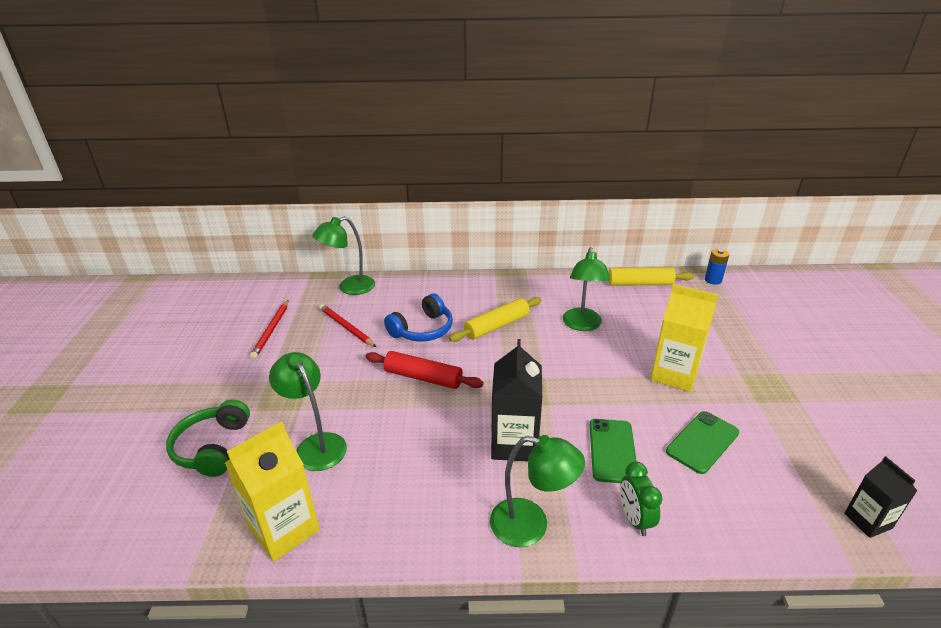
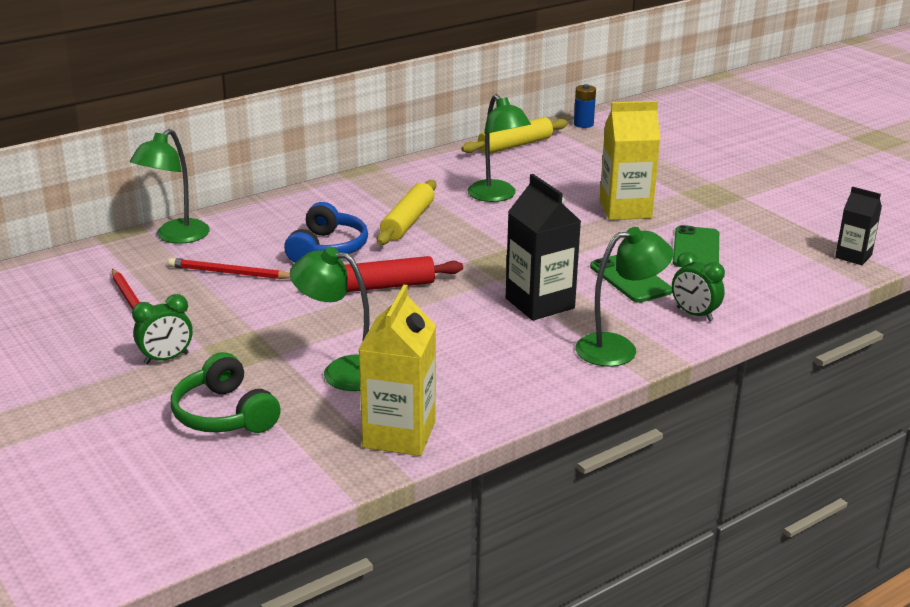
camera: 35 degrees left, 5 degrees down
(238, 382) = (166, 359): none -> green clock

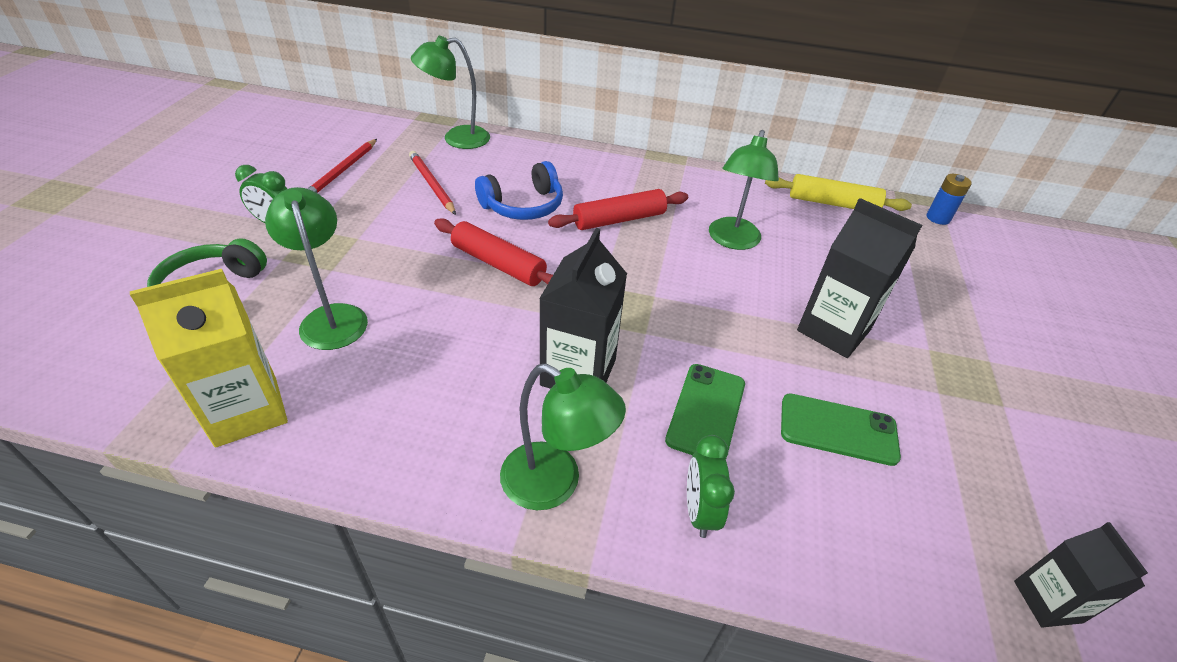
camera: 45 degrees right, 15 degrees up
(407, 222) = (619, 219): yellow rolling pin -> red rolling pin
(625, 209) = (833, 330): yellow carton -> black carton
(696, 249) = (838, 429): green phone -> green phone turned 45 degrees clockwise

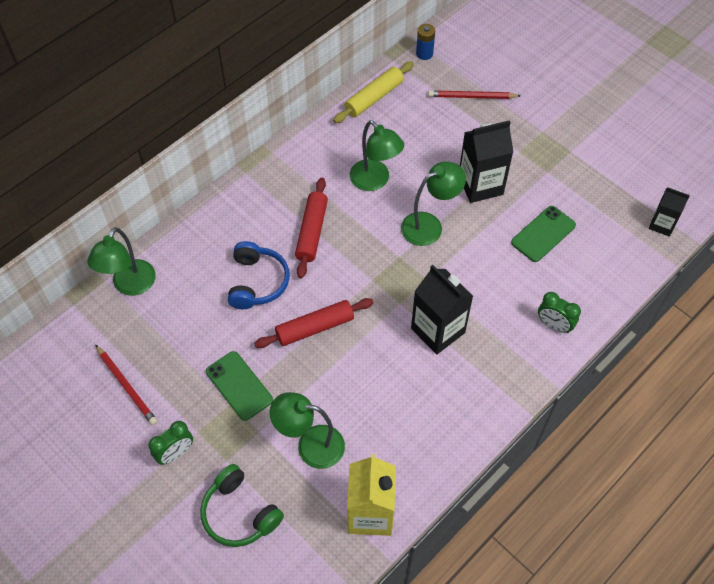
camera: 55 degrees left, 15 degrees up
(431, 184) = (189, 330): red pencil -> red pencil (472, 97)
(555, 484) = (505, 379): green lamp -> green lamp (429, 225)
(706, 412) = (500, 285): green phone -> green phone (239, 386)

